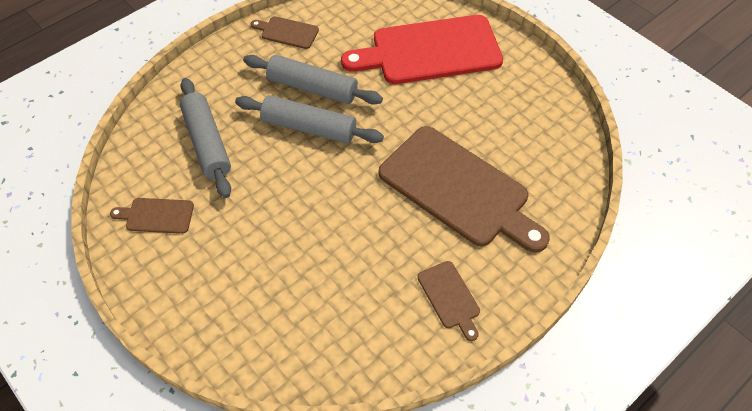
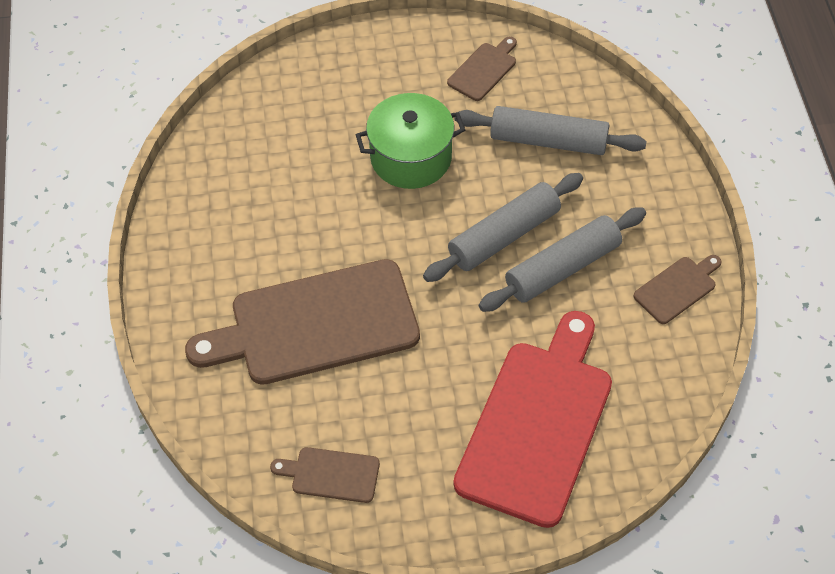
camera: 125 degrees right, 0 degrees up
(277, 215) = (411, 158): none -> green pot
(450, 297) = (209, 243): brown cutting board -> brown cutting board (331, 474)

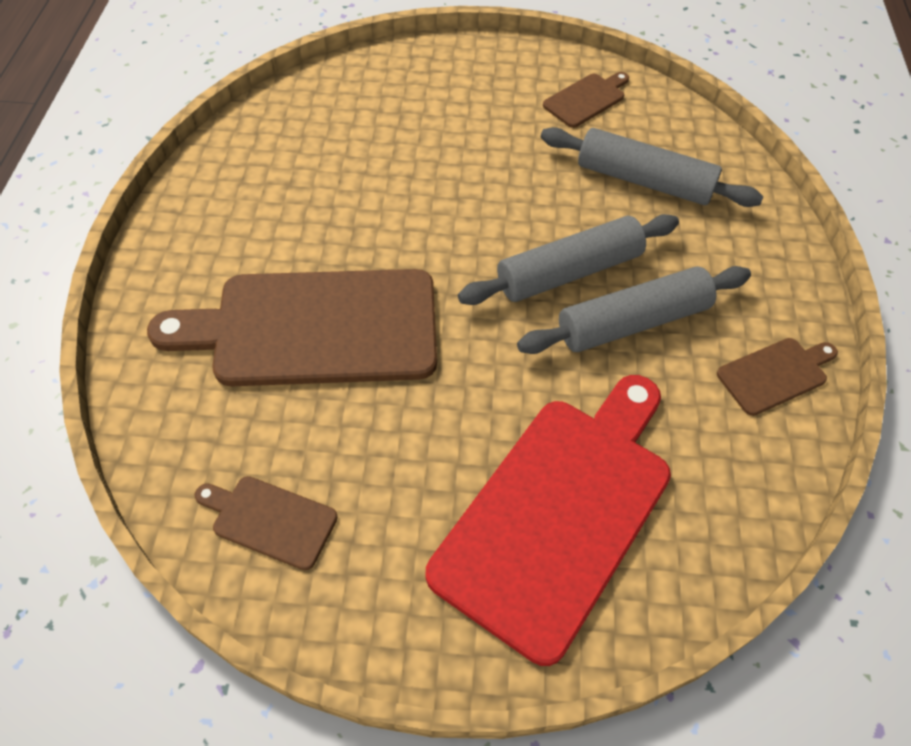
camera: 10 degrees right, 0 degrees up
(411, 158) = (482, 170): green pot -> none

